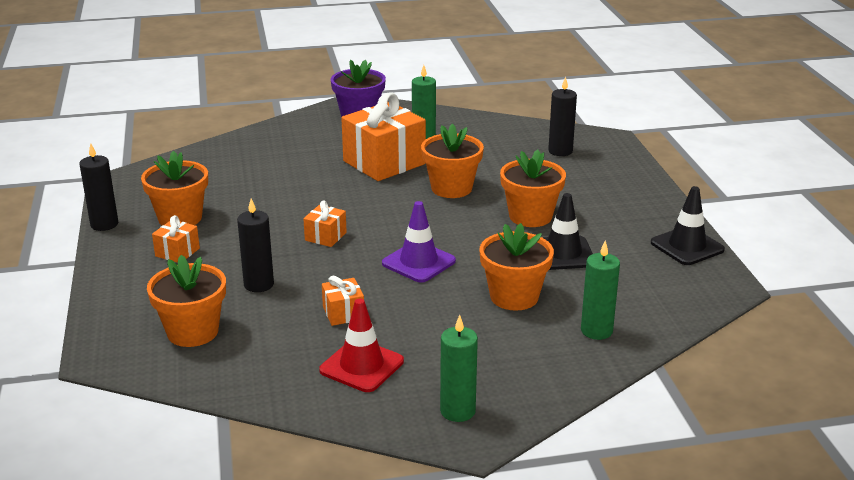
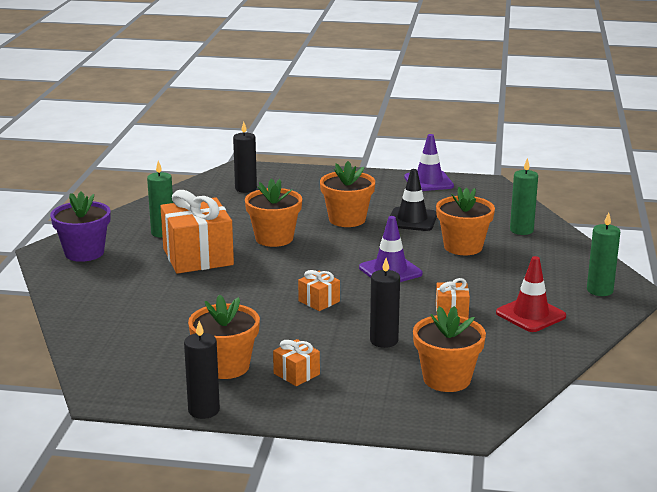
camera: 70 degrees left, 5 degrees down
(687, 246) = (428, 182): black traffic cone -> purple traffic cone

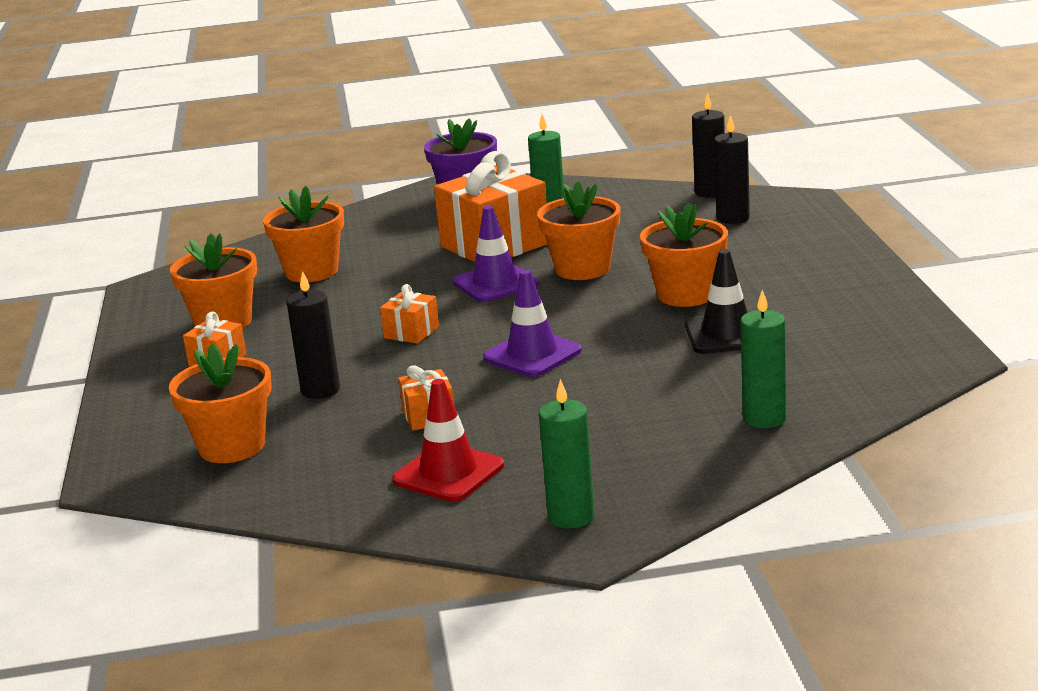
camera: 75 degrees right, 0 degrees up
(204, 410) = (125, 335): black candle -> black candle (710, 192)
(428, 182) = (896, 317): purple traffic cone -> purple traffic cone (495, 283)
(463, 247) = (656, 386): orange flower pot -> orange flower pot (311, 272)

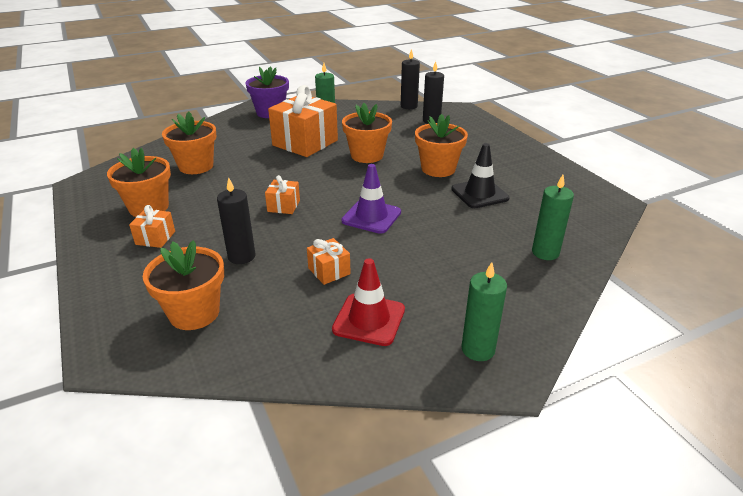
camera: 20 degrees left, 10 degrees up
(495, 283) = (319, 168): purple traffic cone -> none

